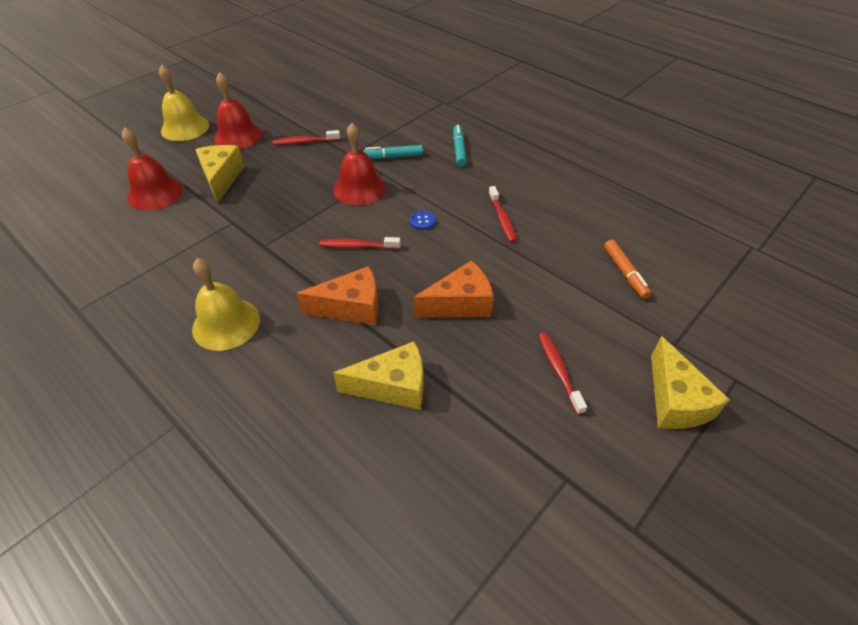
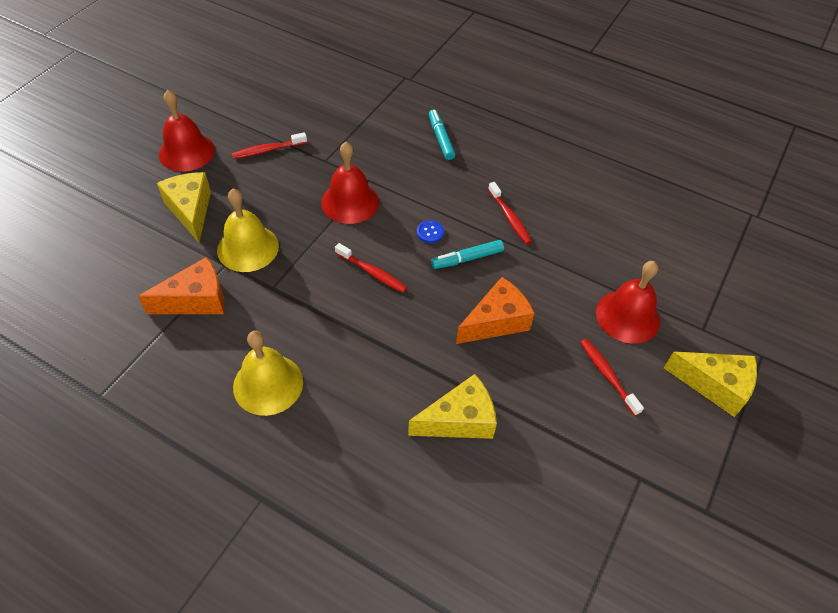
camera: 15 degrees left, 5 degrees up
(155, 193) = (121, 241): red bell -> red bell (627, 316)
(185, 128) = (118, 148): yellow bell -> yellow bell (248, 248)
(351, 308) = (390, 344): orange cheese -> orange cheese (196, 300)
(357, 246) = (372, 272): red toothbrush -> red toothbrush turned 135 degrees counterclockwise
(392, 157) = (372, 157): turquoise marker -> turquoise marker (467, 259)
(625, 273) = (643, 261): orange marker -> none
(675, 401) = (714, 386): yellow cheese -> yellow cheese turned 45 degrees counterclockwise

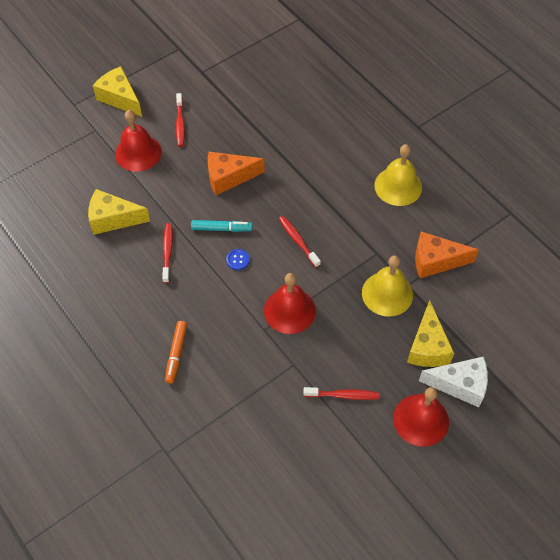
camera: 155 degrees left, 5 degrees up
(150, 188) = (460, 385): none -> white cheese
(440, 138) = (176, 354): turquoise marker -> orange marker
(459, 420) = (286, 129): yellow cheese -> yellow cheese (113, 219)

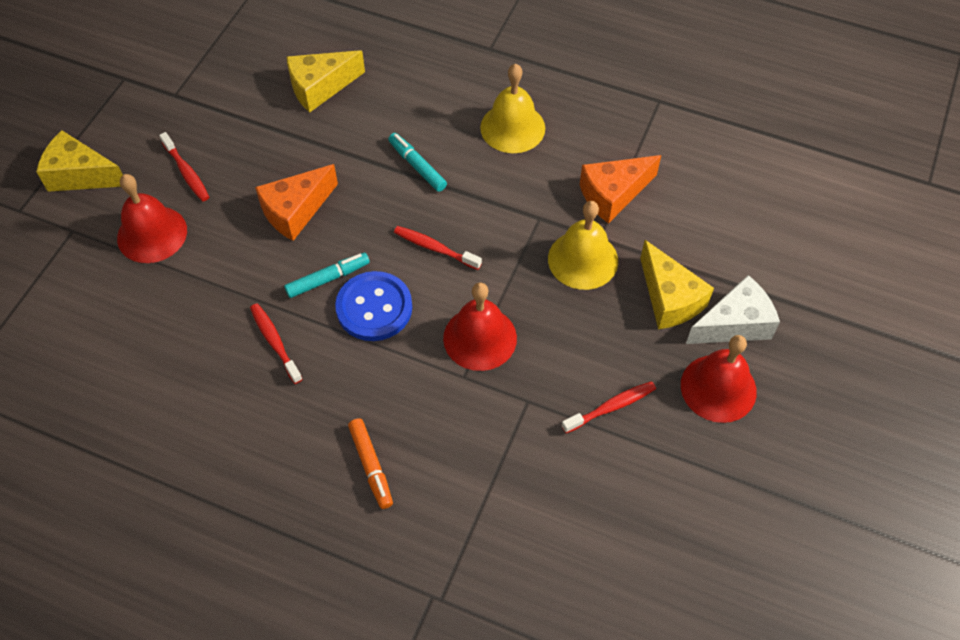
camera: 30 degrees left, 0 degrees up
(113, 219) = (172, 335): yellow cheese -> yellow cheese (320, 87)
(238, 260) = (374, 308): blue button -> blue button, size x2.26
(320, 183) = (417, 166): none -> turquoise marker

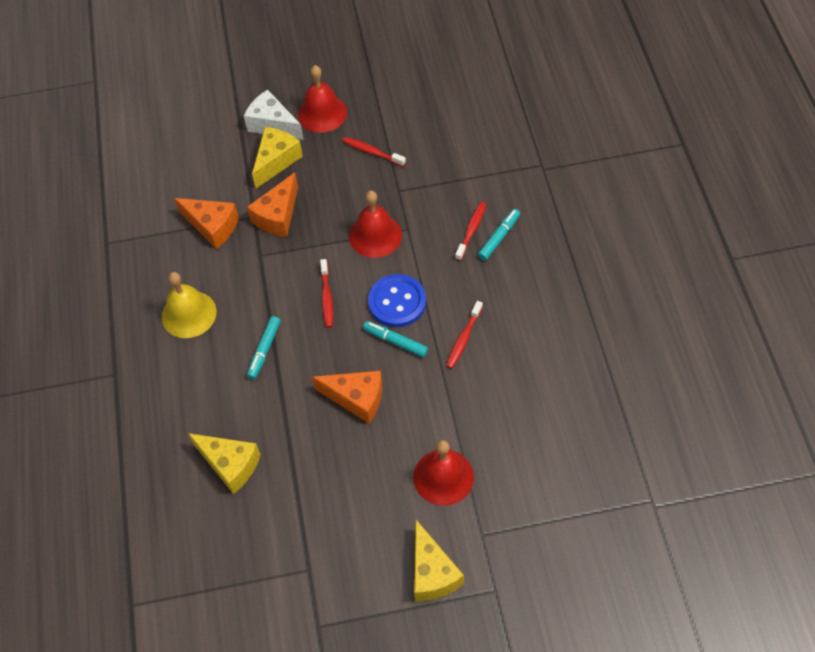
camera: 120 degrees left, 0 degrees up
(186, 172) = (375, 497): red toothbrush -> red toothbrush (471, 230)
(371, 466) = (499, 237): orange marker -> turquoise marker
(583, 259) = (277, 216): yellow bell -> orange cheese

